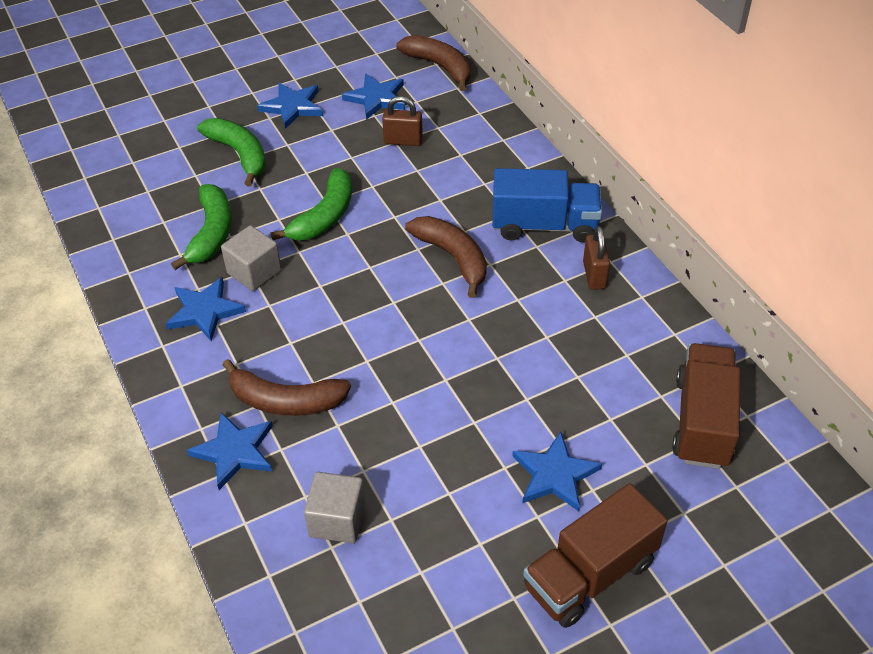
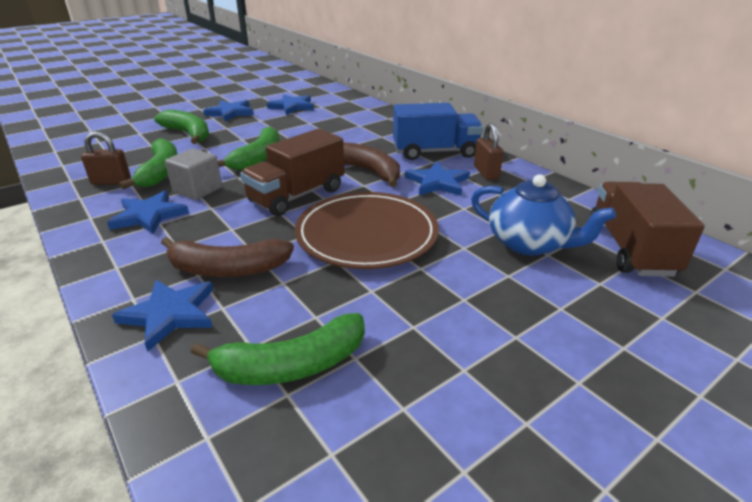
camera: 10 degrees left, 15 degrees down
(337, 520) = (292, 365): grey cube -> green banana
(403, 141) = (315, 122): brown padlock -> brown padlock (111, 182)
(430, 367) = (367, 234): none -> brown plate
(440, 67) = (334, 93): brown banana -> none
(555, 474) = (517, 300): blue star -> blue star (437, 182)
(590, 574) = (602, 386): brown truck -> brown truck (297, 196)
(597, 401) = (529, 243): none -> blue teapot

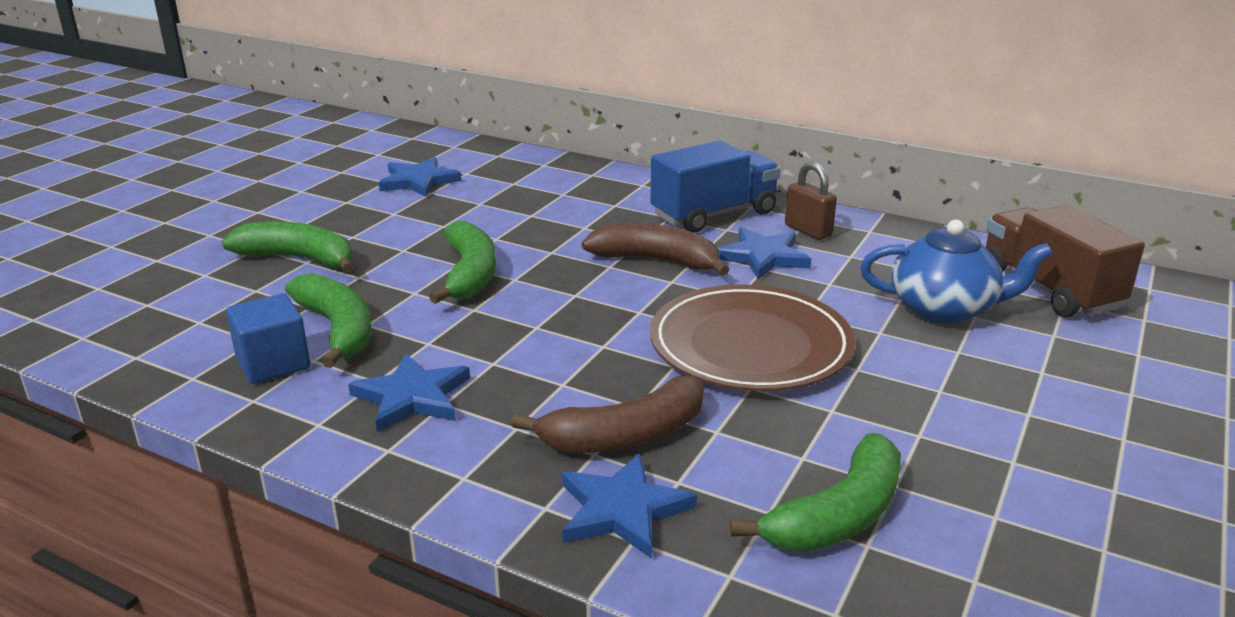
camera: 25 degrees left, 5 degrees down
(111, 182) = (273, 363): brown padlock -> blue cube
(198, 190) = (437, 342): grey cube -> none
(230, 112) = (324, 209): blue star -> none
(297, 196) = (598, 317): brown truck -> none

